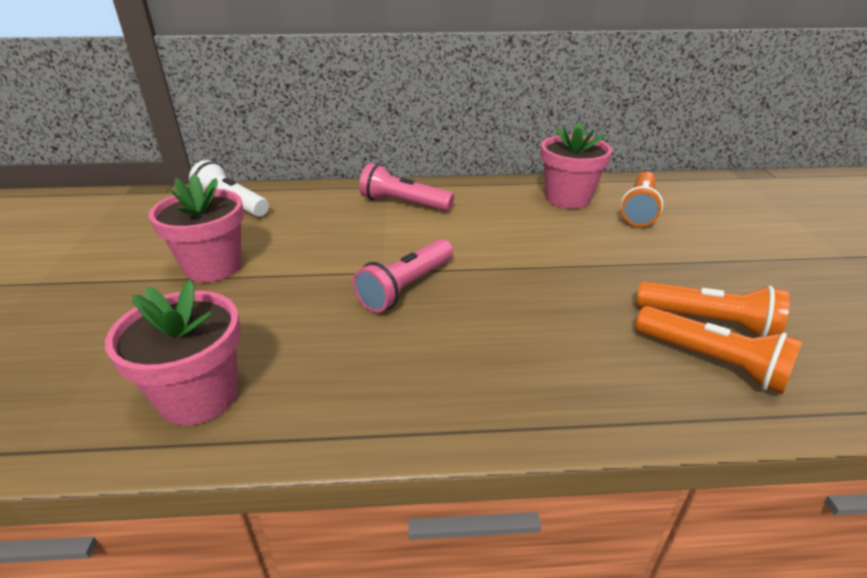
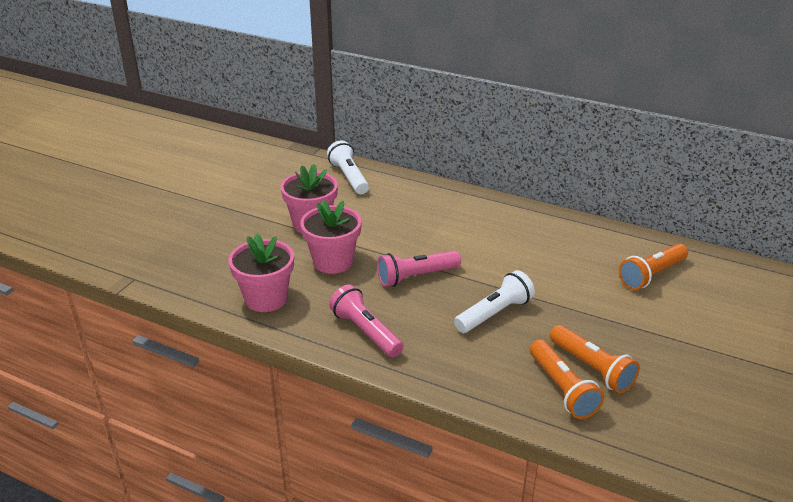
camera: 30 degrees right, 0 degrees up
(404, 203) = (467, 213): pink flashlight -> pink flashlight (366, 332)
(539, 298) = (494, 313): none -> white flashlight
(567, 198) = (601, 247): pink flower pot -> pink flower pot (333, 262)

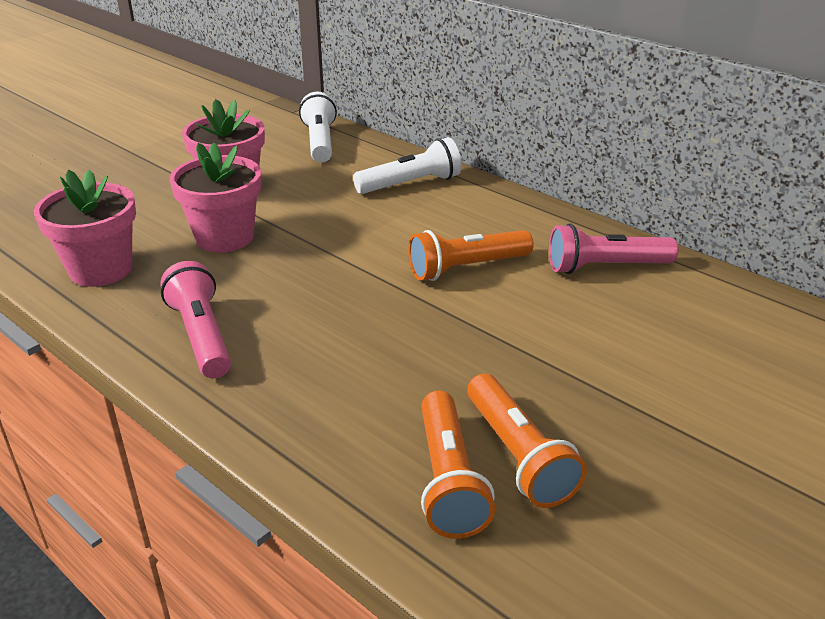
camera: 15 degrees right, 0 degrees up
(416, 277) = (325, 274): pink flashlight -> pink flashlight (605, 267)
(494, 313) = (408, 343): white flashlight -> white flashlight (410, 184)
(651, 275) = (694, 328): orange flashlight -> orange flashlight (467, 268)

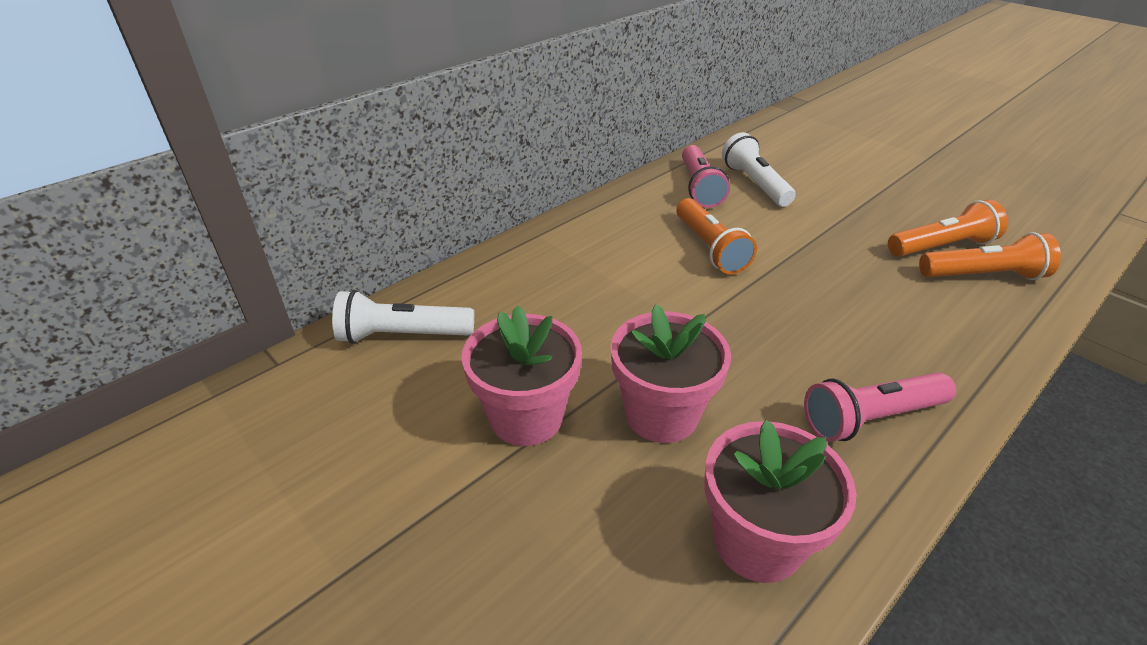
camera: 85 degrees left, 5 degrees up
(410, 184) = (541, 269): white flashlight -> white flashlight (755, 184)

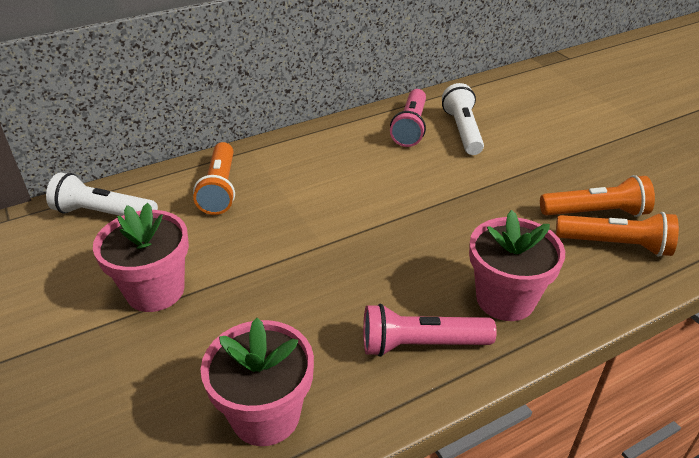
camera: 15 degrees right, 0 degrees up
(661, 414) = (256, 308): pink flower pot -> pink flower pot (505, 299)
(709, 248) = (383, 182): orange flashlight -> orange flashlight (220, 189)

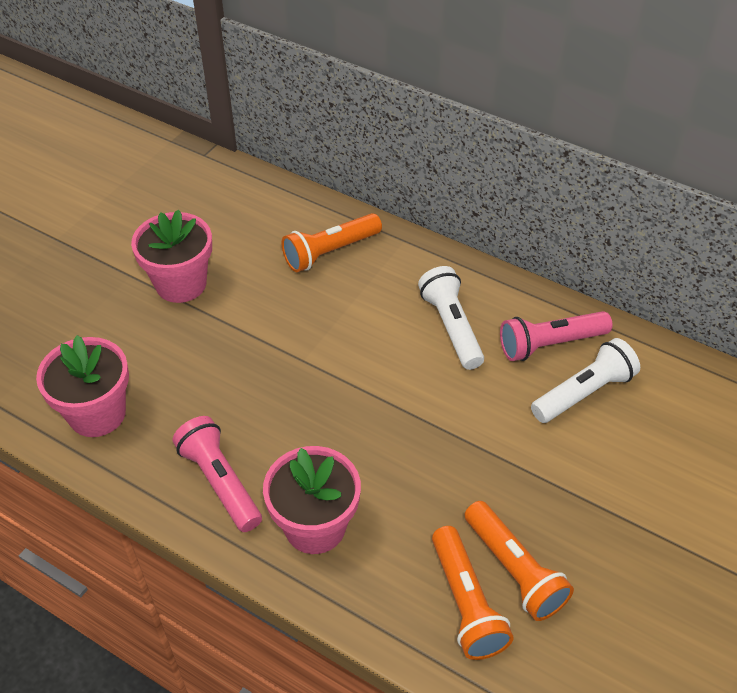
camera: 60 degrees right, 10 degrees up
(104, 213) = (246, 201): white flashlight -> white flashlight (451, 327)

